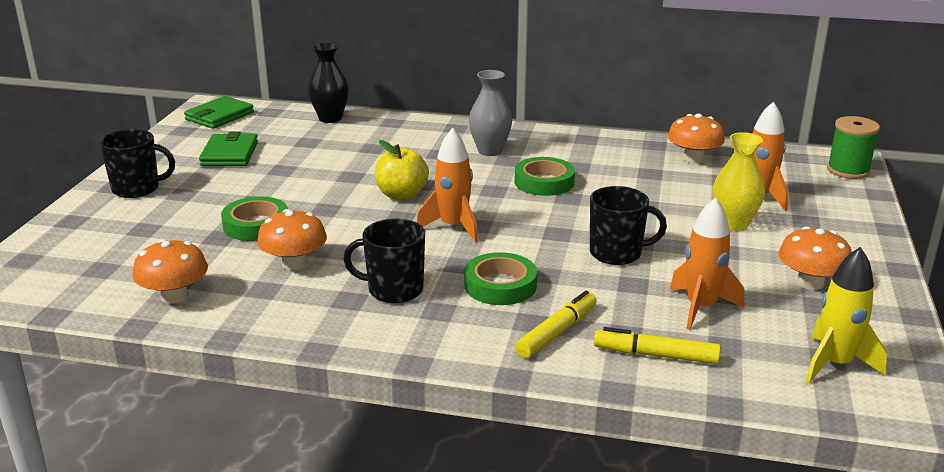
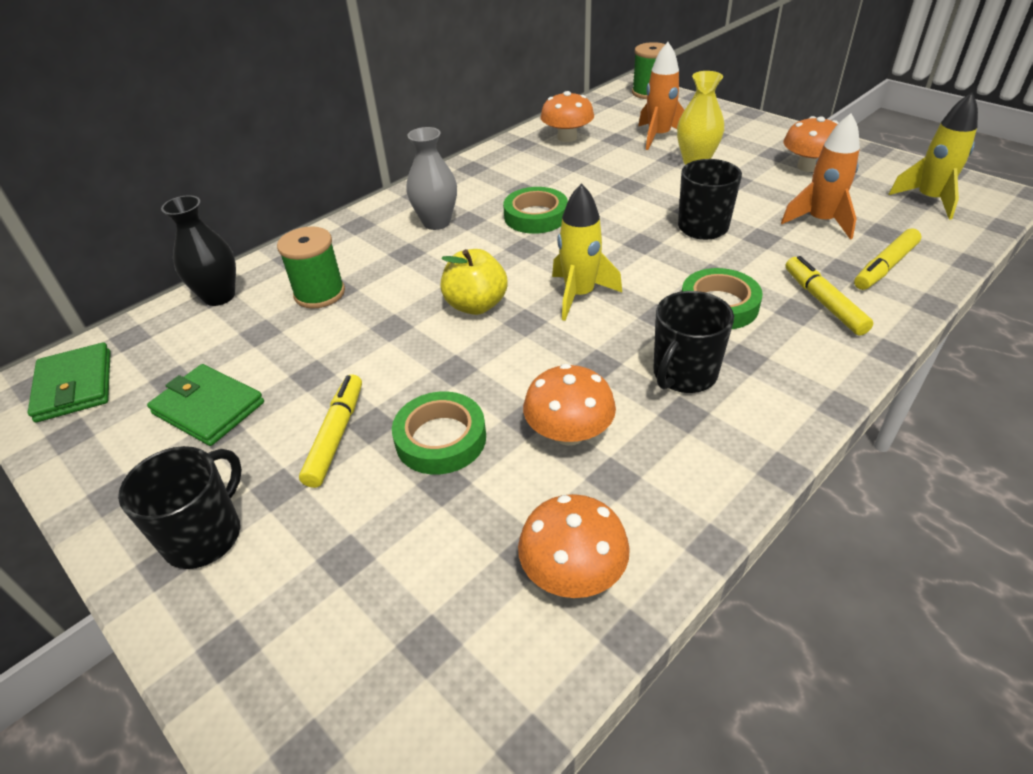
camera: 55 degrees left, 15 degrees up
(234, 194) = (335, 436): none -> yellow marker
(363, 144) = (319, 293): none -> green spool
(453, 227) = (579, 295): orange rocket -> yellow rocket

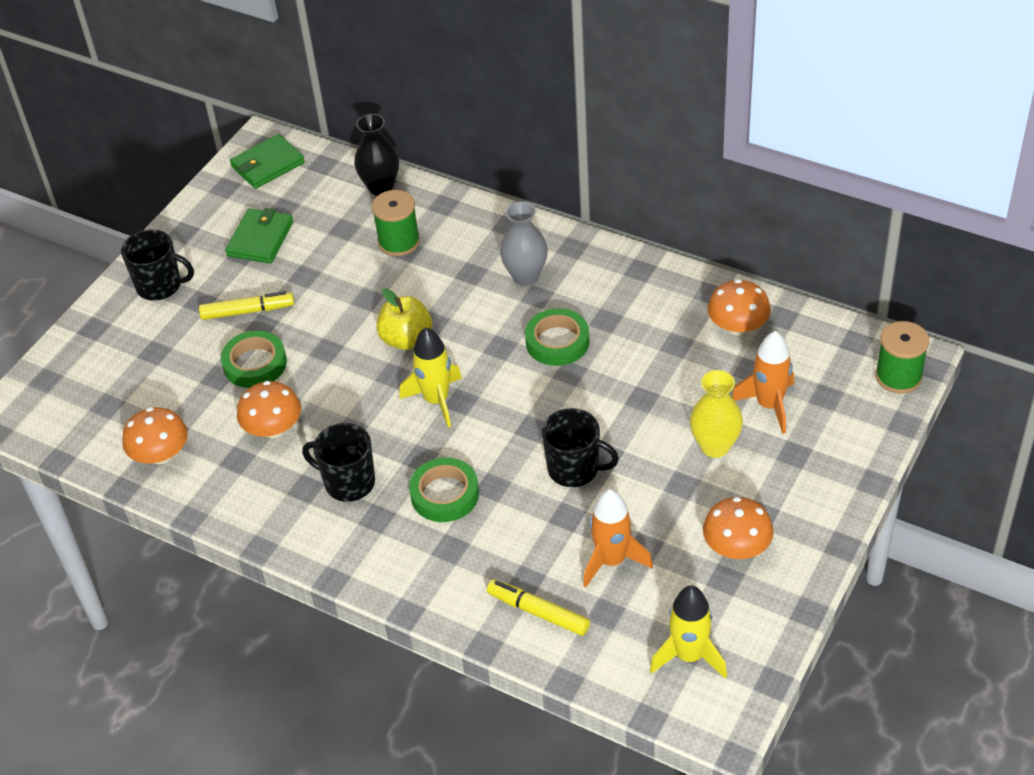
camera: 75 degrees right, 5 degrees up
(823, 302) = (467, 566): yellow marker -> none

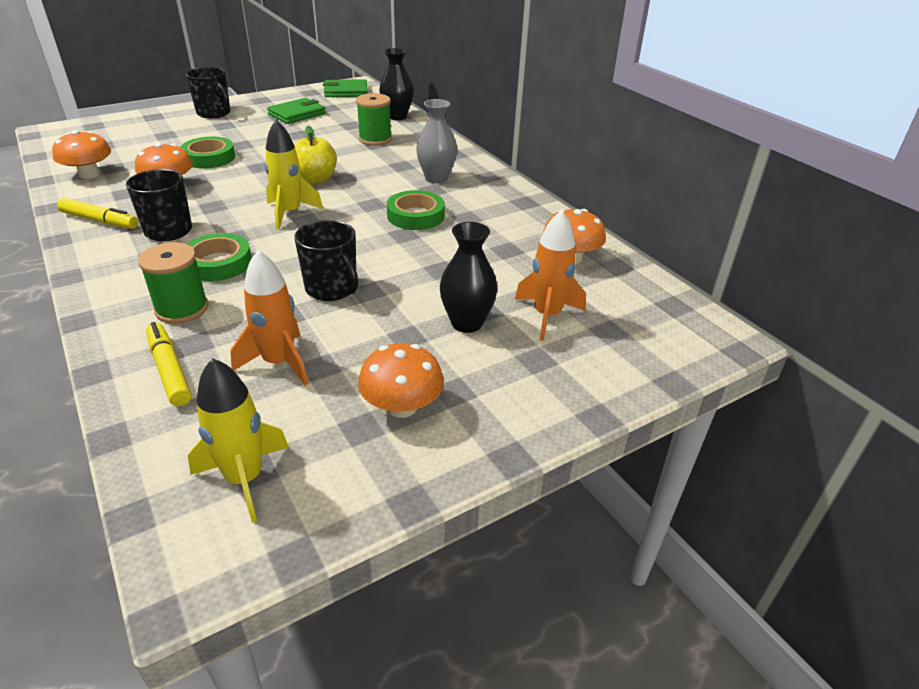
camera: 25 degrees right, 10 degrees down
(247, 311) = (242, 137): yellow marker -> yellow marker (100, 221)
(715, 446) = (467, 323): yellow vase -> black vase
(898, 376) = (698, 345): green spool -> green spool (182, 309)

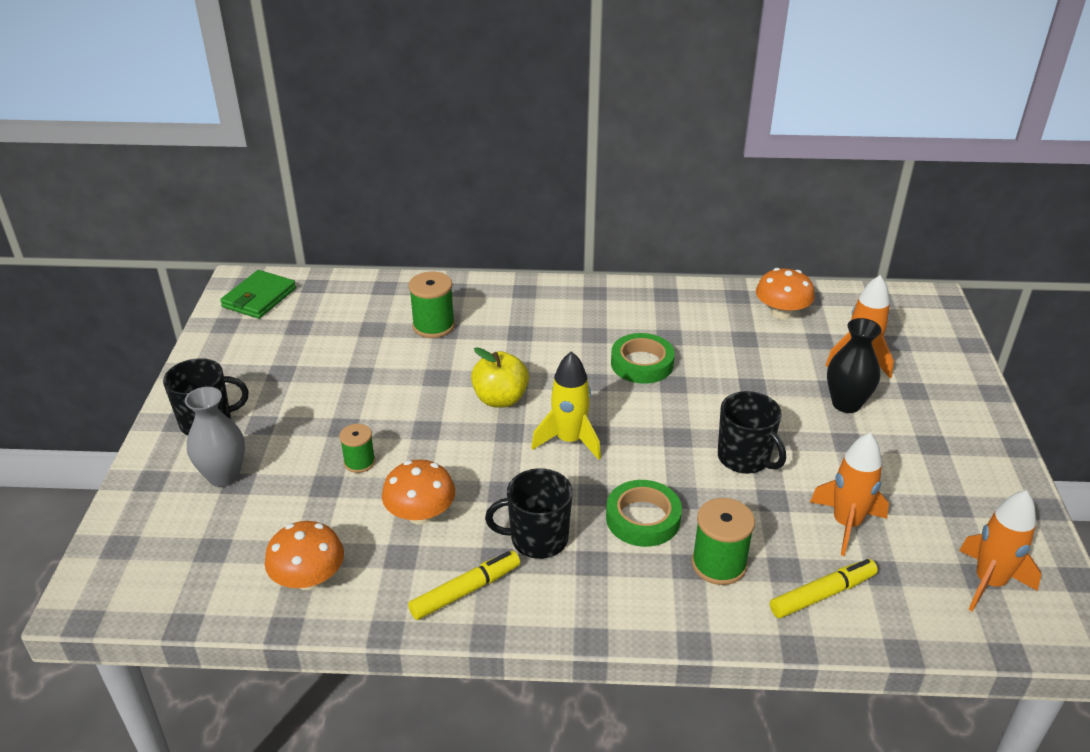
camera: 55 degrees left, 0 degrees up
(169, 370) = (822, 594): yellow marker -> yellow marker turned 150 degrees clockwise
(209, 158) = (359, 462): green tape -> green spool
(245, 479) = (989, 582): yellow rocket -> orange rocket
(297, 114) = (292, 356): green wallet -> none
(332, 289) = (745, 458): black mug -> black mug turned 60 degrees clockwise
(397, 117) = (384, 290): black vase -> none
(402, 406) = (939, 476): orange mushroom -> none
(436, 178) = (572, 323): grey vase -> grey vase (224, 476)

